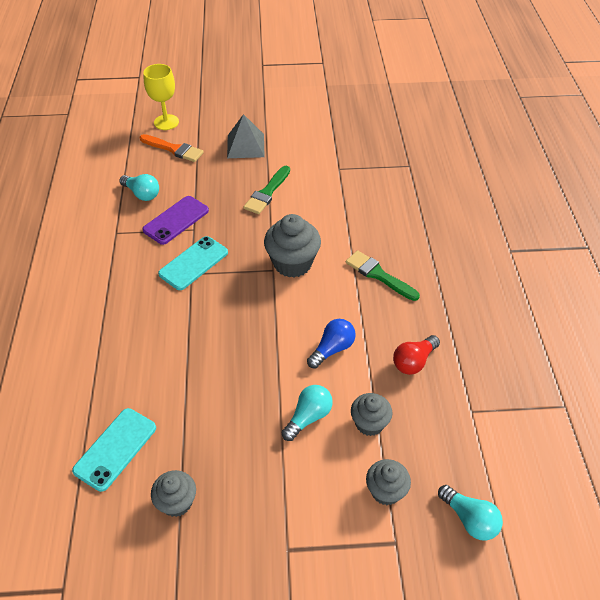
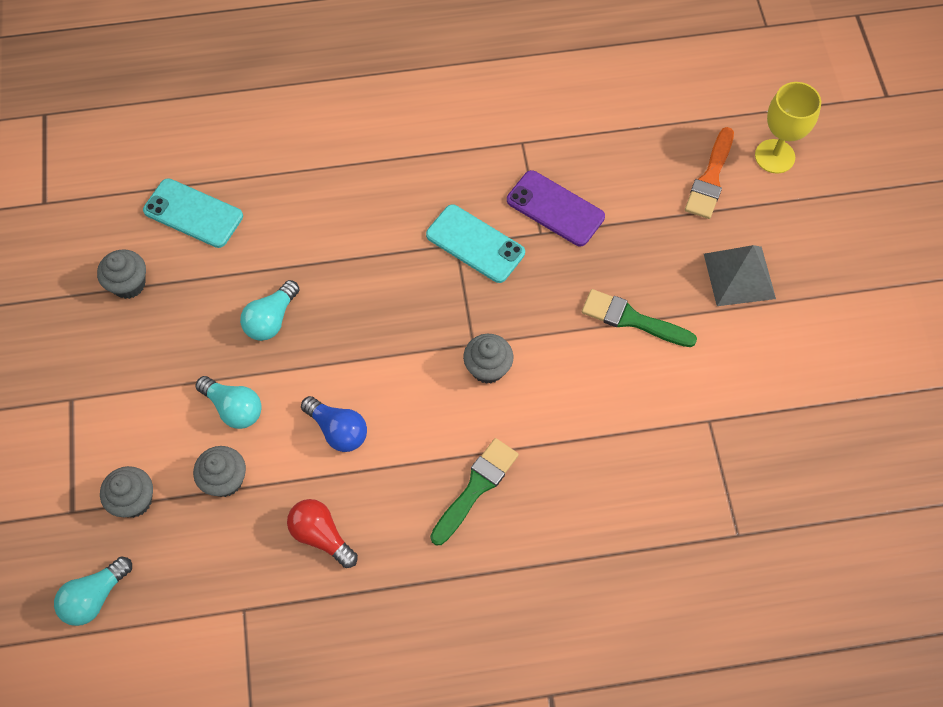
camera: 85 degrees right, 15 degrees up
(142, 194) = (603, 157): turquoise light bulb -> turquoise light bulb (271, 319)
(292, 263) = (488, 368): grey cupcake -> grey cupcake, size x0.61

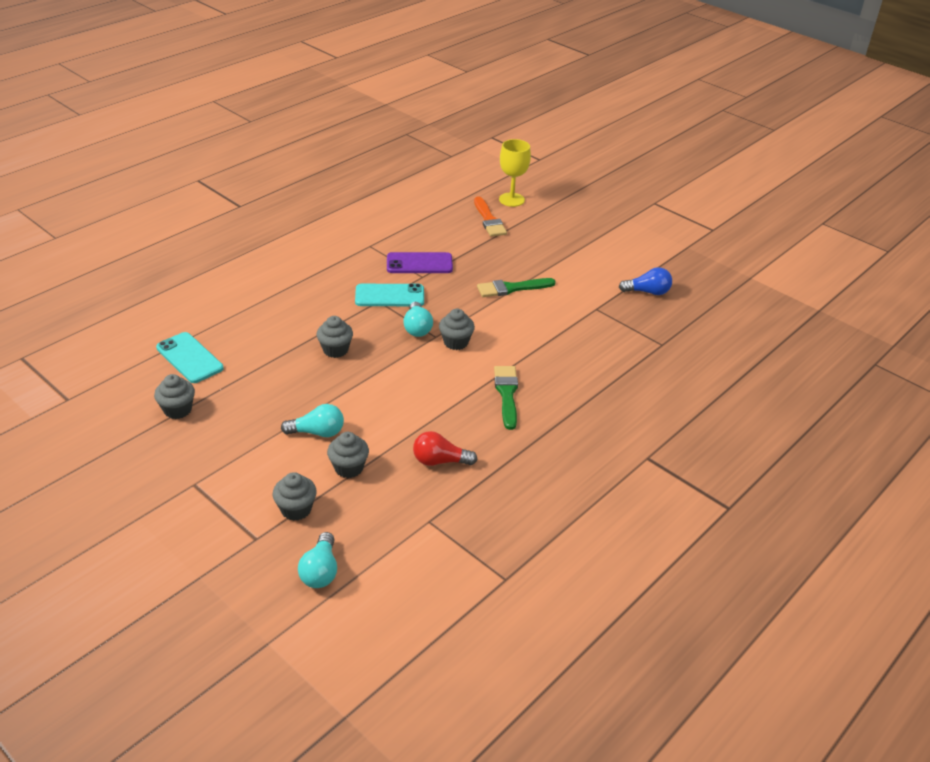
camera: 40 degrees left, 25 degrees down
(193, 213) = (189, 358): turquoise phone -> turquoise phone turned 60 degrees clockwise
(271, 319) = (298, 381): turquoise light bulb -> turquoise light bulb (417, 328)
(338, 430) = (396, 410): blue light bulb -> blue light bulb (647, 292)
(347, 295) = (335, 350): none -> grey cupcake
(739, 276) = (546, 249): grey pyramid -> none

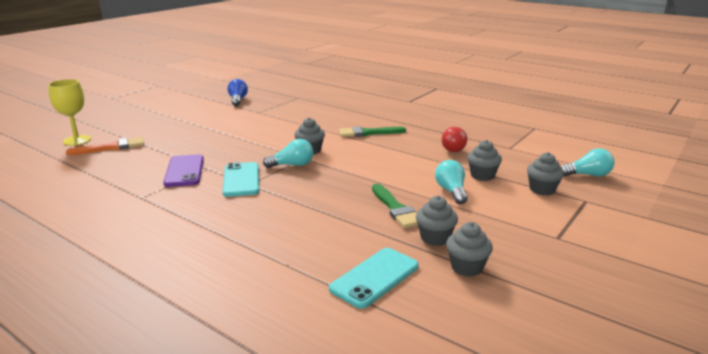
camera: 95 degrees left, 15 degrees down
(335, 350) = (334, 196): grey cupcake -> grey cupcake (435, 238)
(511, 288) = (231, 136): green brush -> green brush (396, 208)

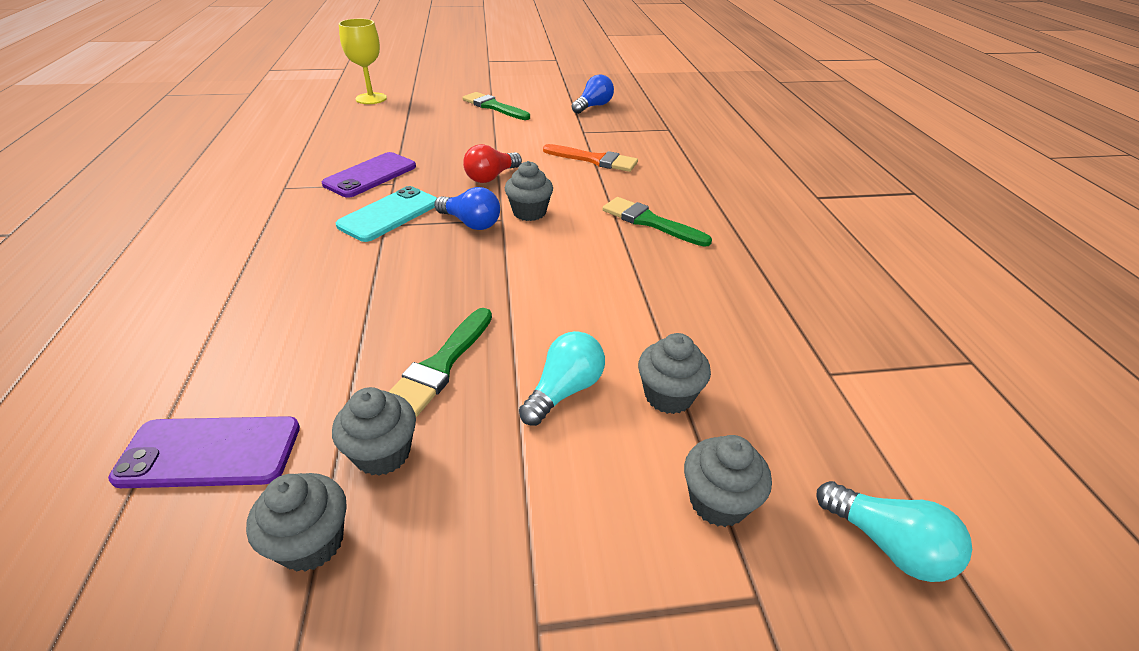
camera: 45 degrees right, 15 degrees up
(111, 147) = (377, 118): orange brush -> orange brush (594, 160)
(178, 118) = (493, 107): none -> green brush
(292, 165) = (471, 223): turquoise light bulb -> blue light bulb
(375, 277) = (210, 452): turquoise phone -> purple phone
(451, 148) = (721, 313): red light bulb -> red light bulb (491, 177)

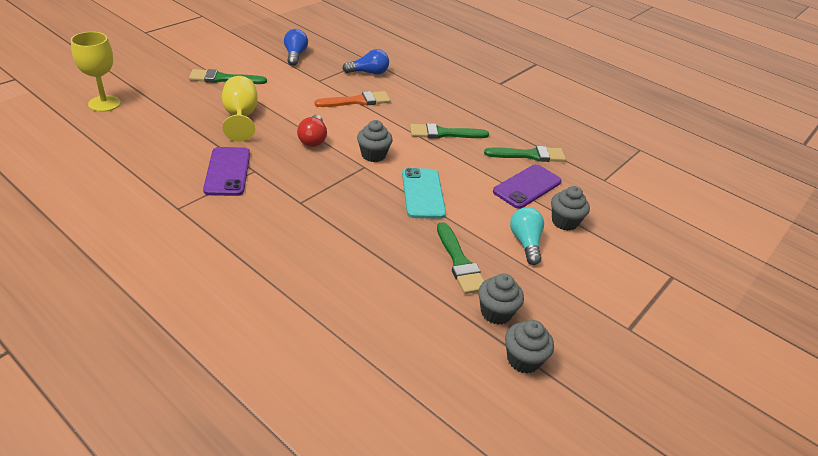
camera: 45 degrees left, 0 degrees up
(210, 452) = (423, 362): purple phone -> purple phone (527, 187)
(389, 214) = (291, 194): turquoise phone -> turquoise phone (423, 193)
(456, 139) = (240, 117): none -> yellow goblet
(471, 223) = (351, 177): blue light bulb -> blue light bulb (368, 73)
(718, 501) = (627, 253): grey cupcake -> none
(739, 289) = (529, 155): none -> green brush
(887, 544) = (684, 236): turquoise light bulb -> none

